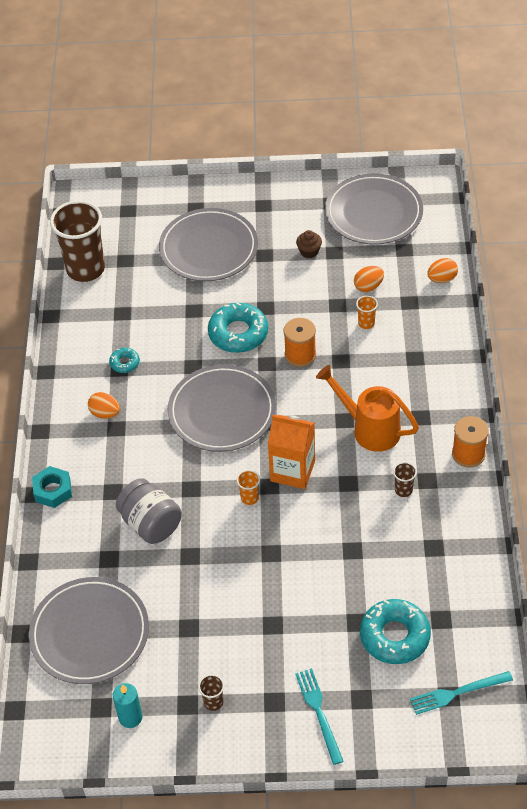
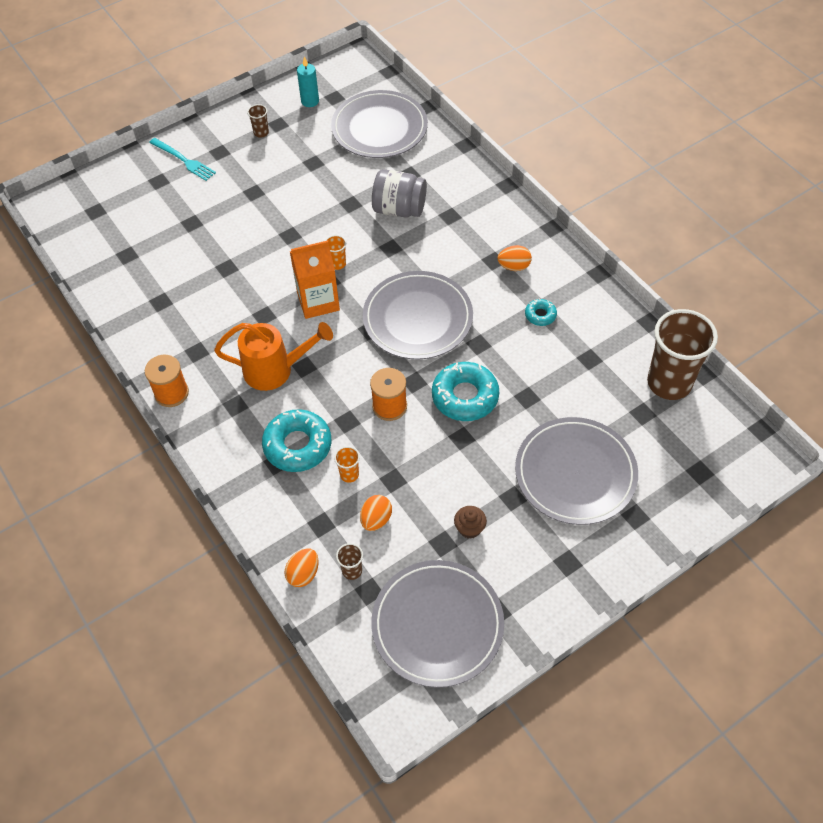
camera: 145 degrees right, 5 degrees up
(53, 490) = (495, 194): turquoise nut -> none
(394, 636) = (156, 227): turquoise donut -> turquoise donut (297, 445)
(403, 490) = (212, 333): brown cup -> brown cup (352, 571)
(457, 692) = (89, 216): turquoise fork -> none

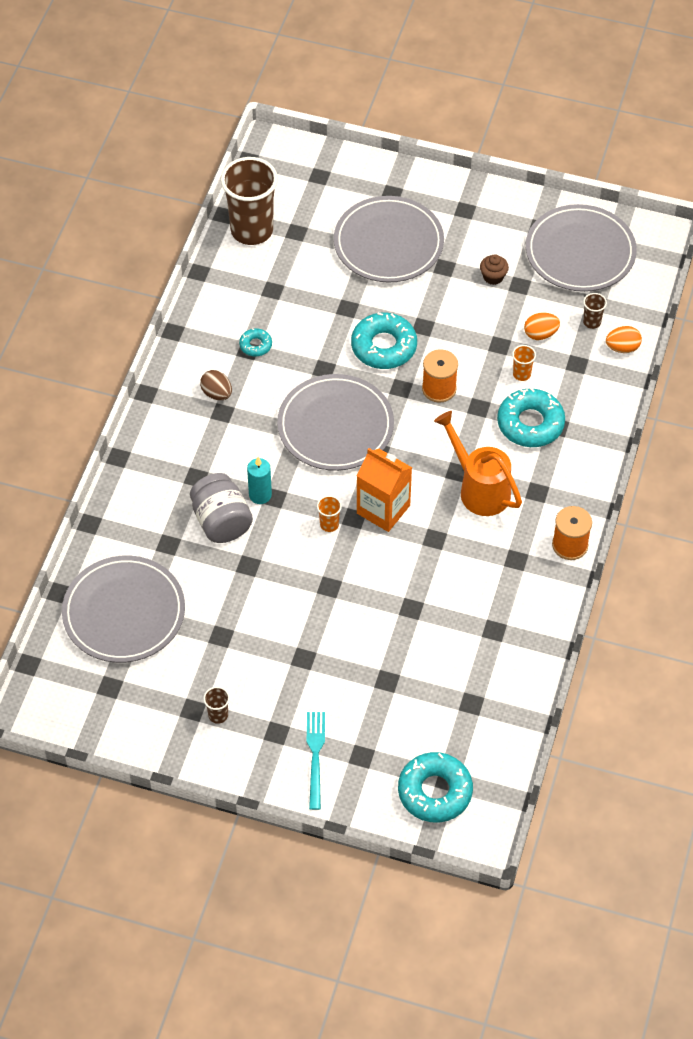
camera: 130 degrees left, 0 degrees up
(95, 200) = (435, 791): none -> turquoise donut
(310, 101) = (134, 705): turquoise candle -> turquoise candle (260, 495)
(514, 266) = (217, 393): orange egg -> brown egg

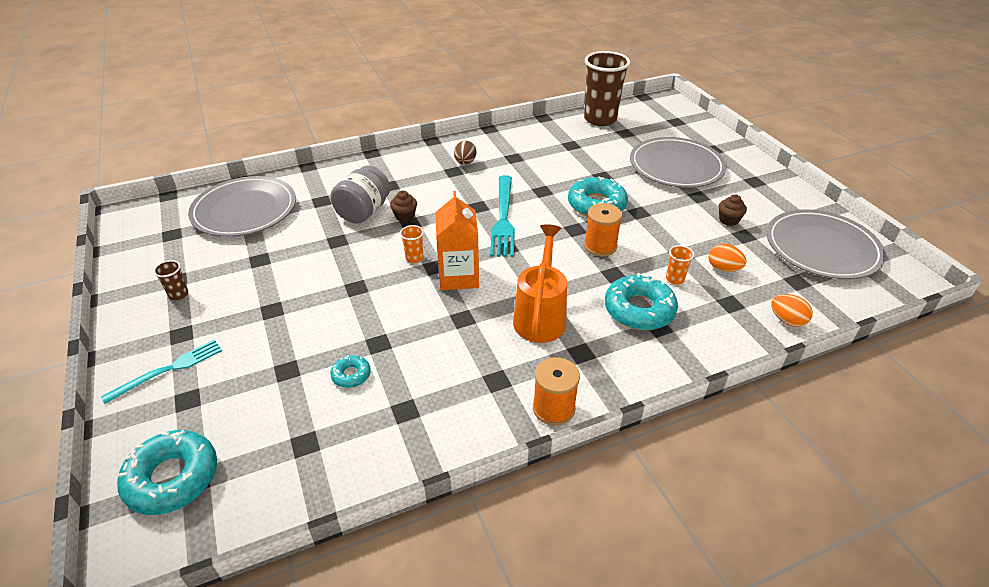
camera: 50 degrees right, 15 degrees down
(255, 345) = (521, 158): turquoise donut -> turquoise donut (351, 375)
(260, 495) = (405, 216): turquoise candle -> brown cupcake
(335, 426) = (503, 218): grey plate -> turquoise fork
(592, 322) = (778, 289): brown cup -> none

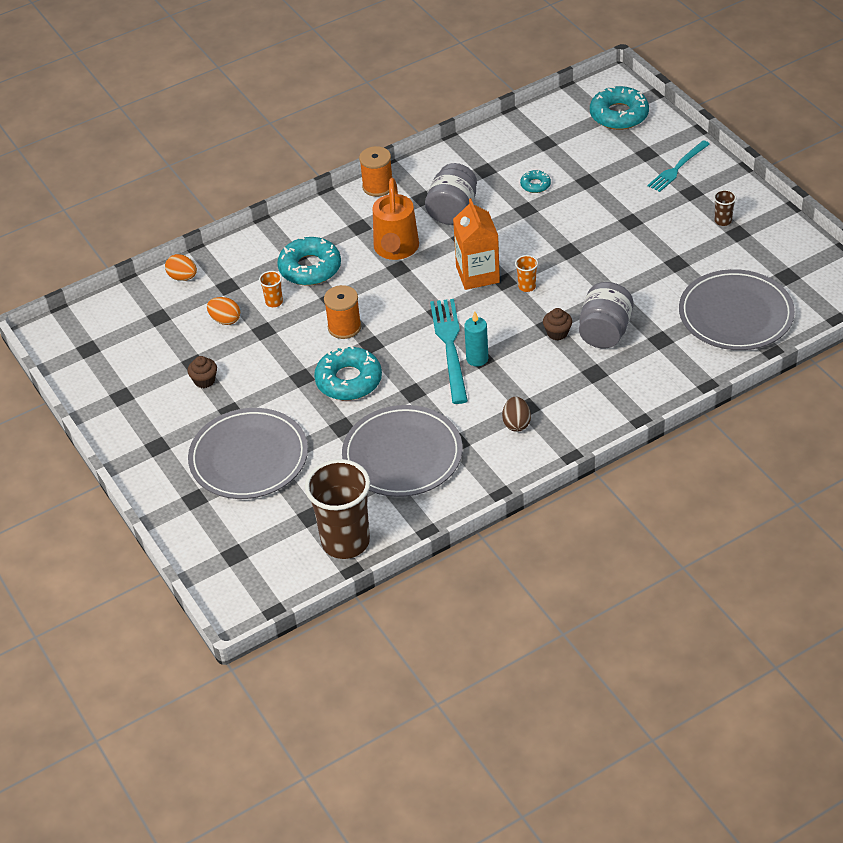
camera: 175 degrees right, 5 degrees up
(464, 355) = (452, 211): none -> grey jar
(482, 206) = (477, 359): none -> turquoise candle
(822, 248) = (118, 359): grey plate -> grey plate (402, 455)

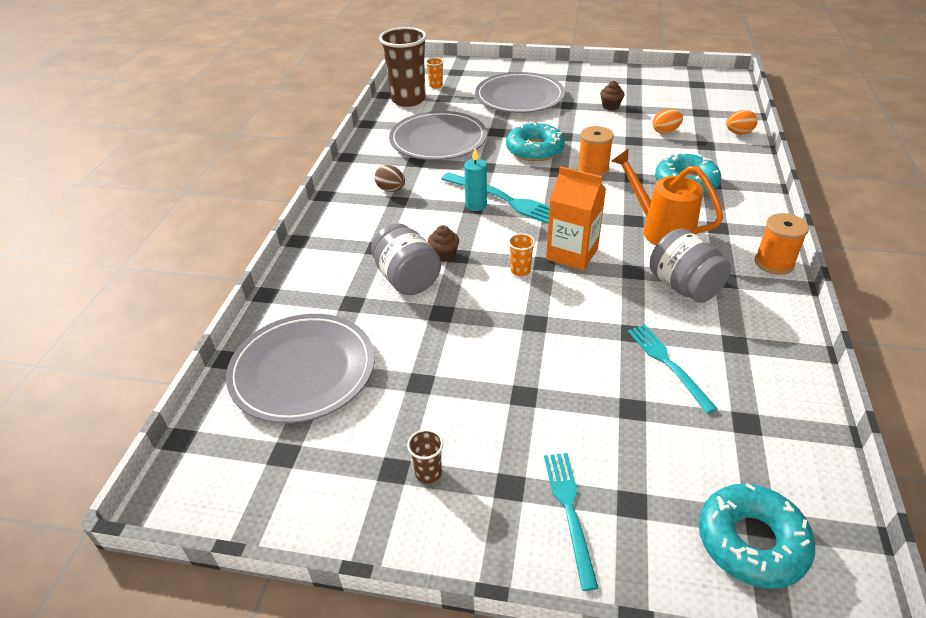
camera: 130 degrees right, 5 degrees down
(274, 302) = (661, 154): orange cup -> orange cup (436, 86)
(535, 185) = (668, 364): turquoise donut -> turquoise fork

